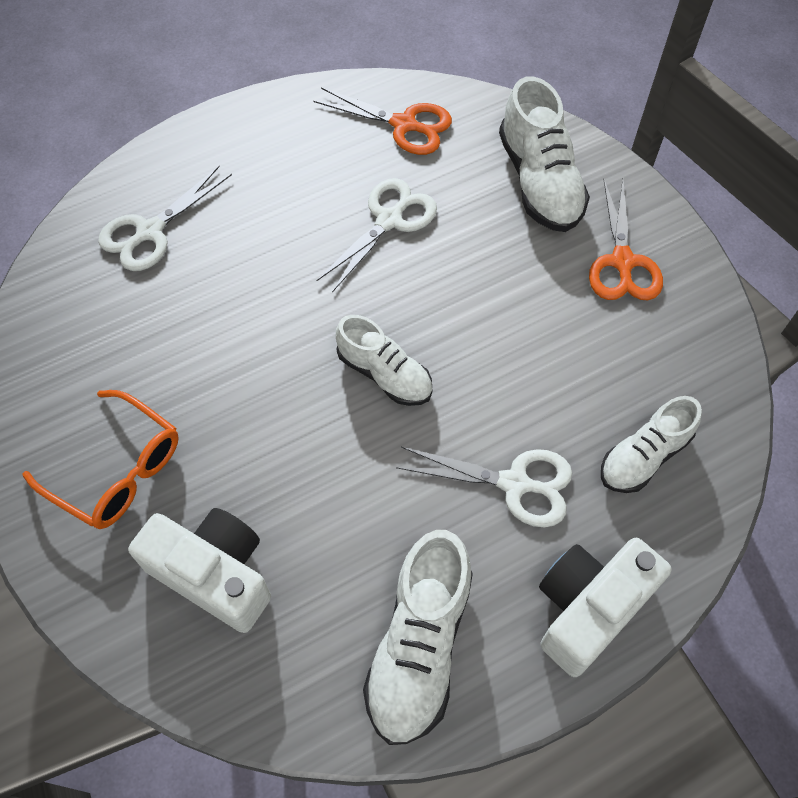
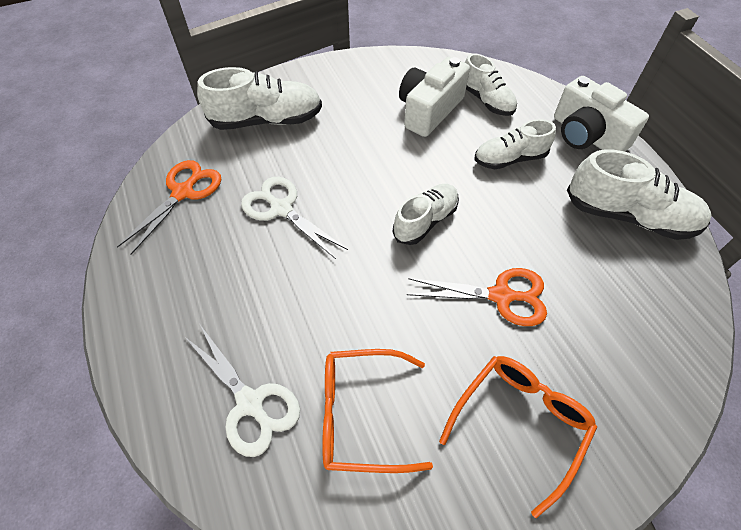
camera: 85 degrees left, 5 degrees down
(134, 323) = (361, 414): none -> orange glasses
(214, 574) = (603, 340): white camera -> white camera (429, 110)
(514, 484) = (509, 159): white scissors -> white shoe
(622, 262) = (344, 90): orange scissors -> orange scissors (501, 296)

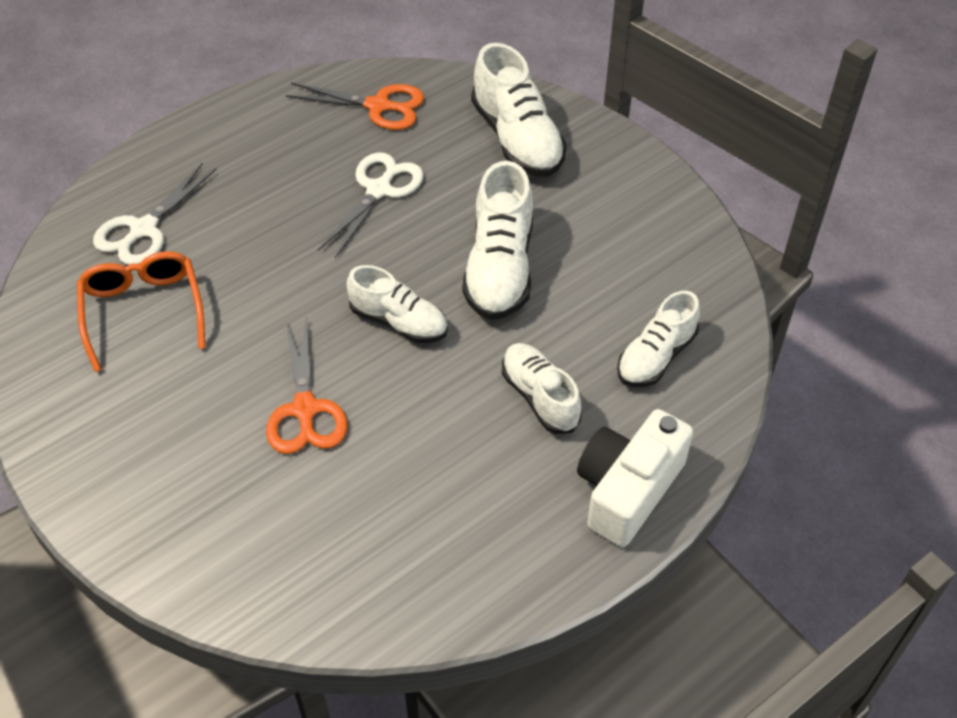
camera: 75 degrees right, 5 degrees down
(429, 110) = (604, 294): white camera -> none
(519, 423) = (150, 440): orange glasses -> none
(629, 216) = (474, 546): white shoe -> white shoe (499, 268)

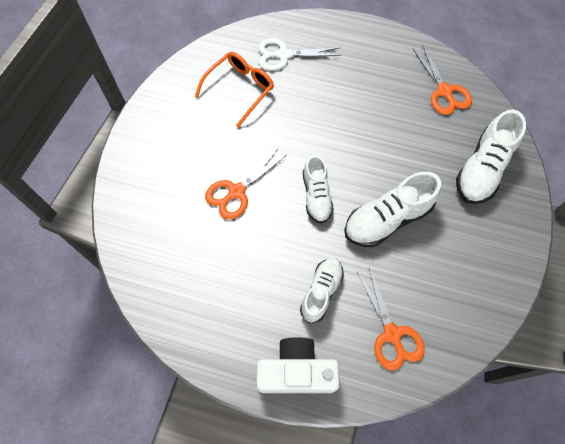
camera: 55 degrees right, 15 degrees up
(379, 190) = (390, 130): white scissors -> none
(655, 357) = (392, 334): white shoe -> orange scissors

